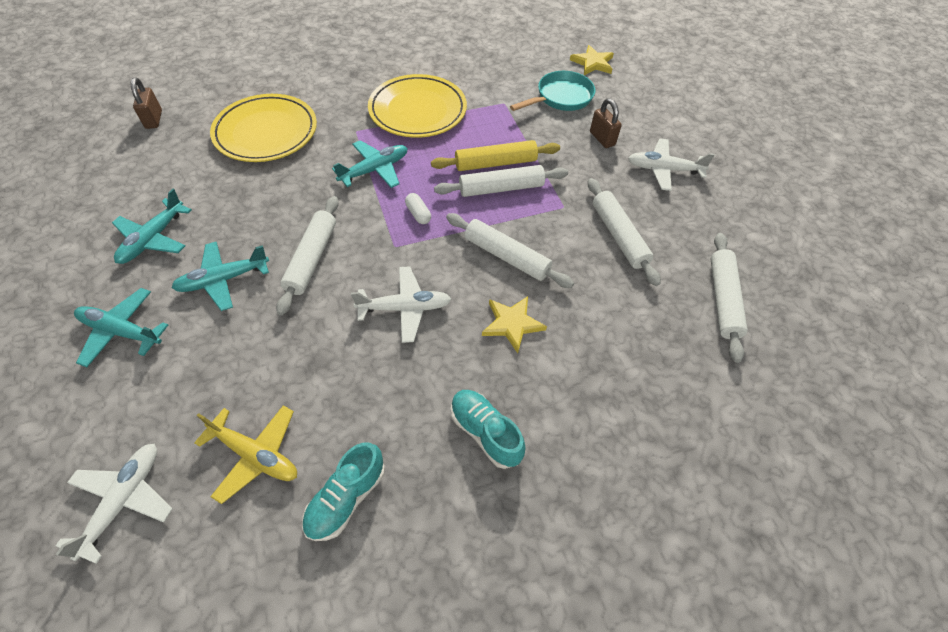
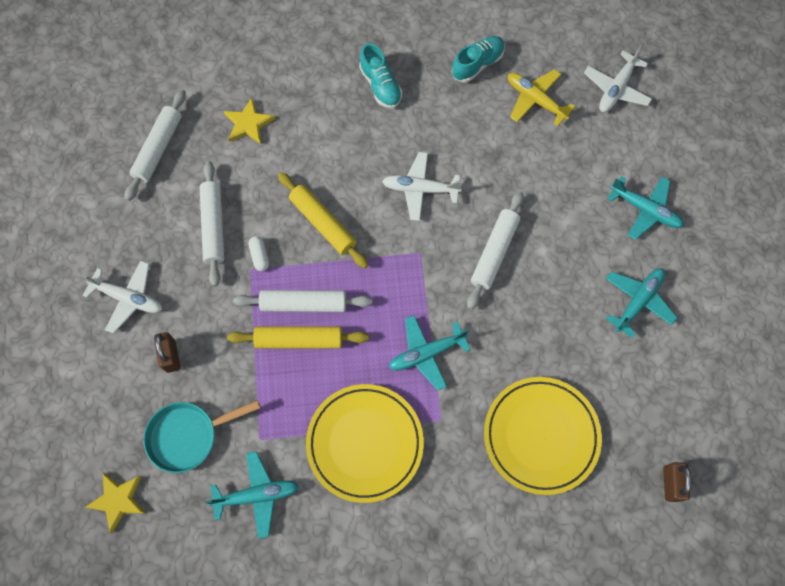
camera: 165 degrees left, 15 degrees up
(223, 280) = (570, 244): turquoise plane -> turquoise plane (257, 495)
(418, 214) = (392, 286): white capsule -> white capsule (259, 256)
(506, 256) = (323, 223): white rolling pin -> yellow rolling pin
(512, 324) = (338, 160): yellow star -> yellow star (248, 124)

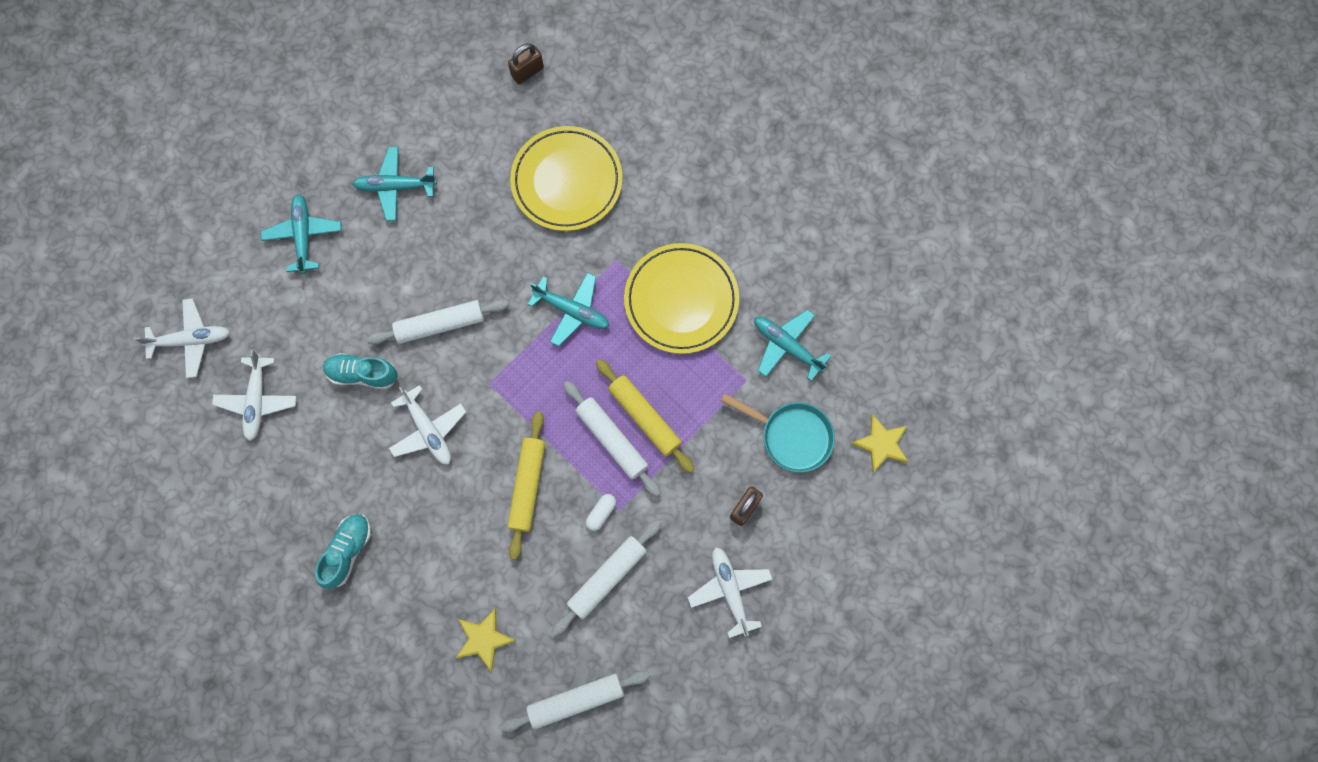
camera: 130 degrees left, 5 degrees up
(477, 64) = (256, 481): turquoise shoe -> turquoise shoe (363, 374)
(535, 100) = (257, 401): yellow plane -> white plane

